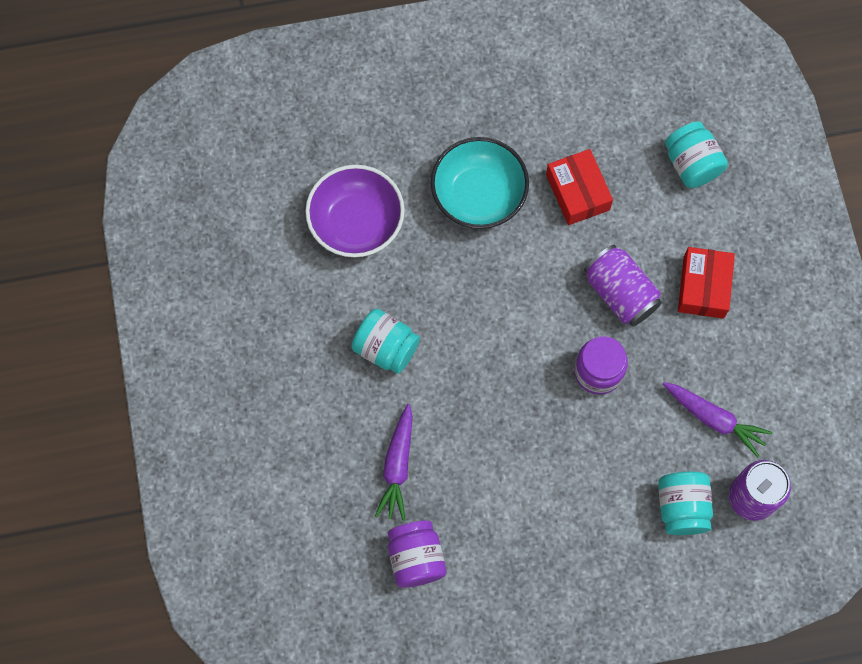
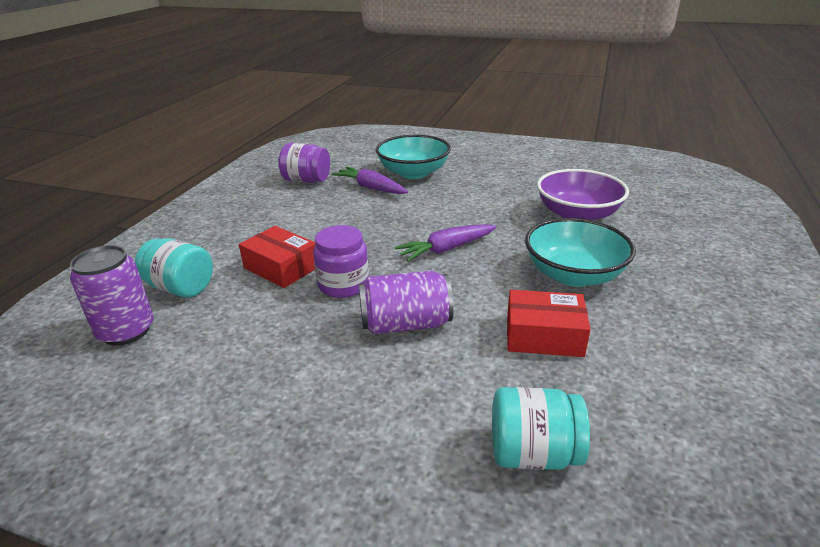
camera: 120 degrees right, 40 degrees down
(329, 441) = (413, 173): none -> turquoise bowl
(386, 348) = (460, 202): turquoise jar -> none
(703, 287) = (357, 389): red box -> red box (281, 267)
(714, 419) = (220, 337): purple carrot -> purple carrot (446, 249)

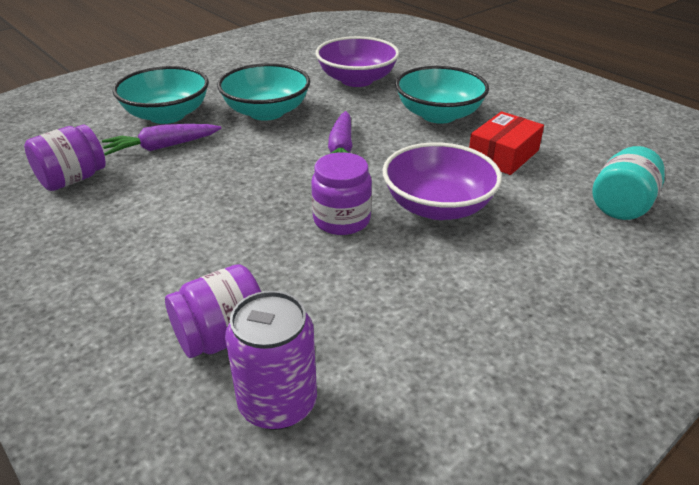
camera: 60 degrees left, 5 degrees up
(180, 288) = (222, 337): turquoise jar -> purple jar
(281, 267) = (264, 249): red box -> none
(405, 324) = (437, 206): purple can -> purple bowl
(465, 201) = (266, 112): none -> turquoise bowl

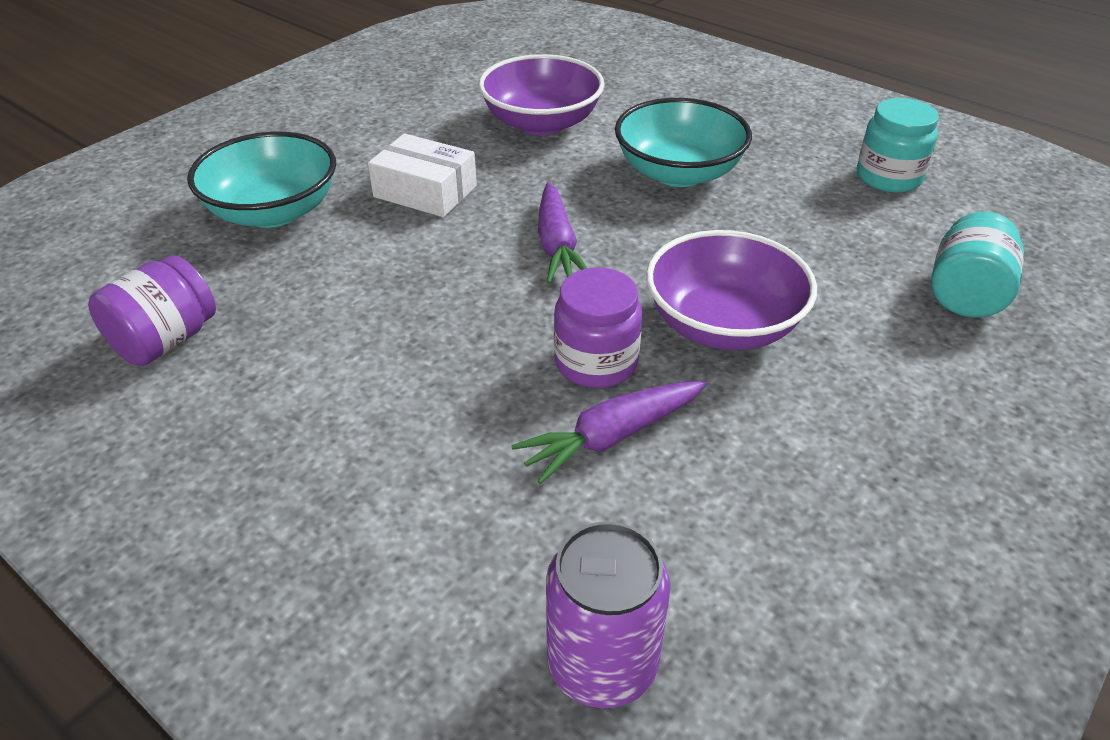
camera: 10 degrees left, 5 degrees up
(162, 147) = (286, 269): purple carrot -> purple carrot (612, 437)
(222, 337) = (489, 574): purple jar -> none
(266, 112) = (425, 191): turquoise bowl -> white box
(503, 155) = (787, 230): red box -> none
(587, 129) = (888, 177): none -> turquoise jar

